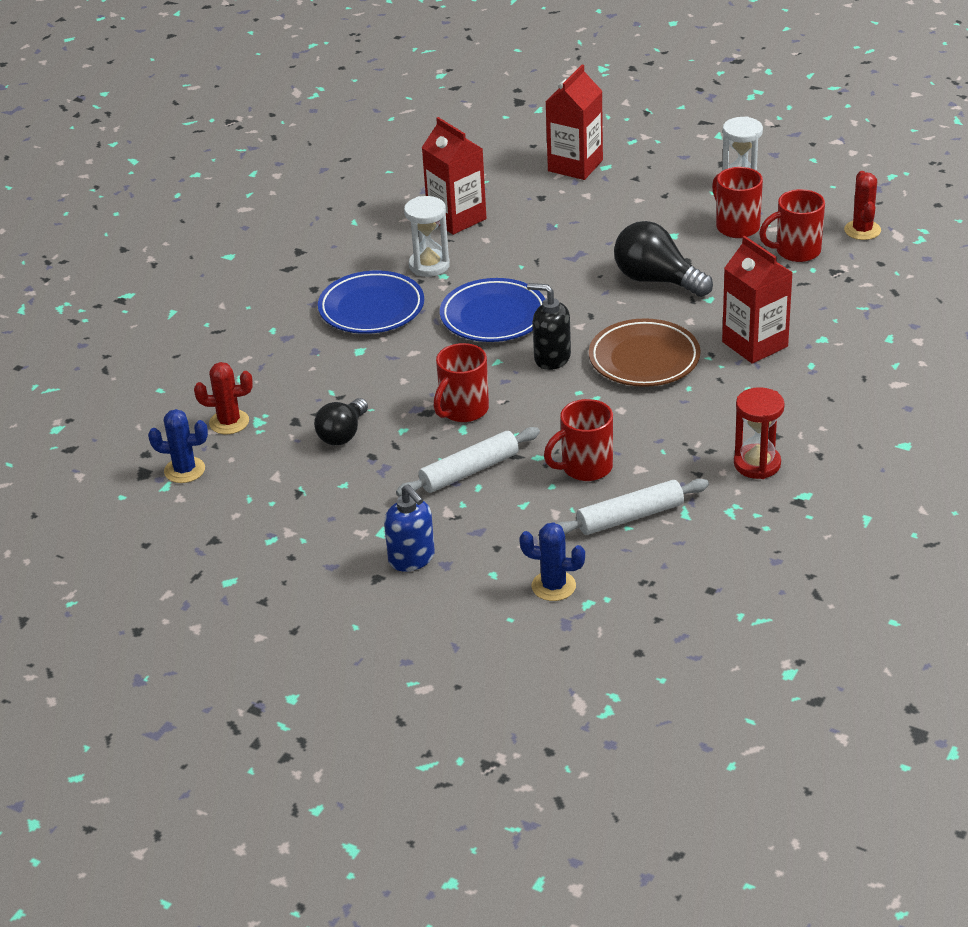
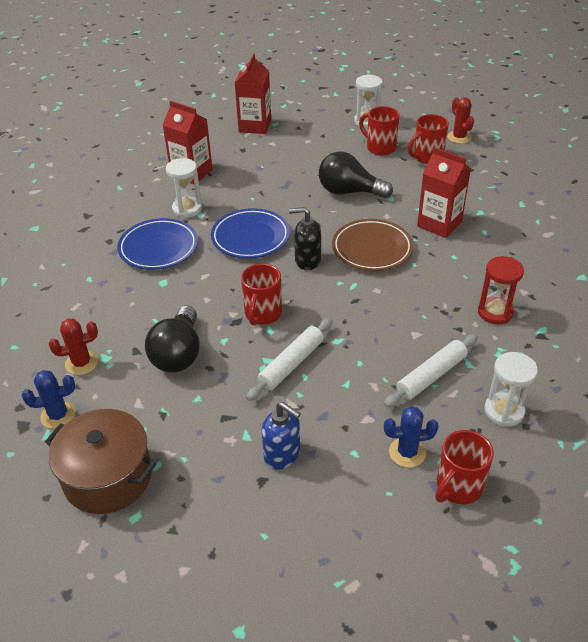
camera: 20 degrees left, 5 degrees up
(215, 539) = (108, 477): none -> brown pot
(343, 434) = (178, 354): black light bulb -> black light bulb, size x1.52
(585, 468) = (376, 342): red mug -> red mug (458, 487)
(694, 570) = (504, 411): none -> white hourglass

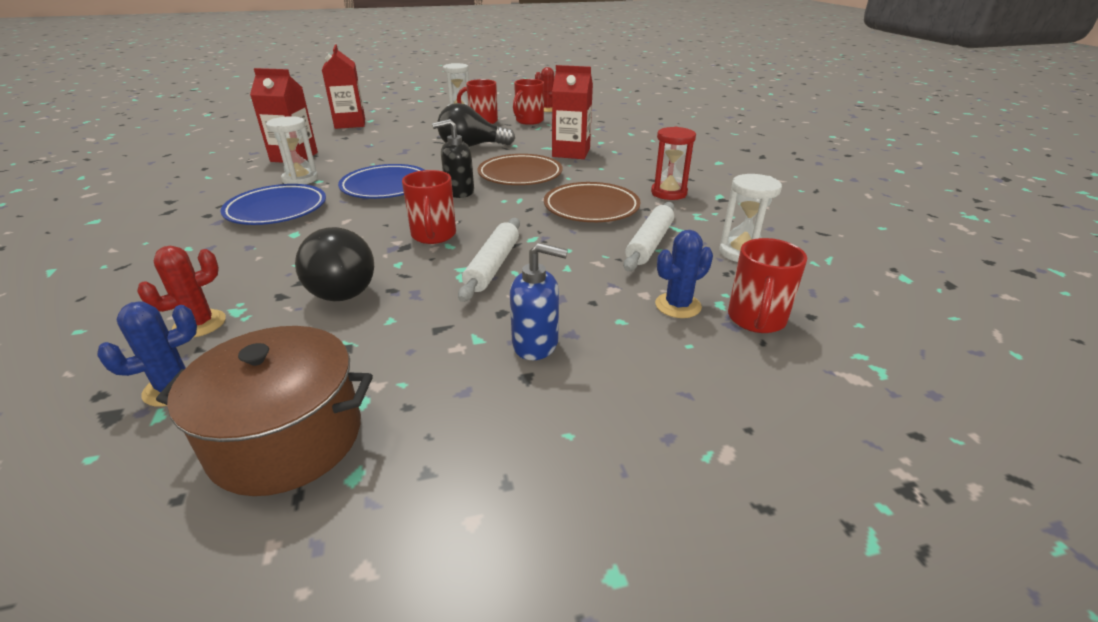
camera: 25 degrees left, 10 degrees down
(409, 314) = (591, 208): none -> brown plate

